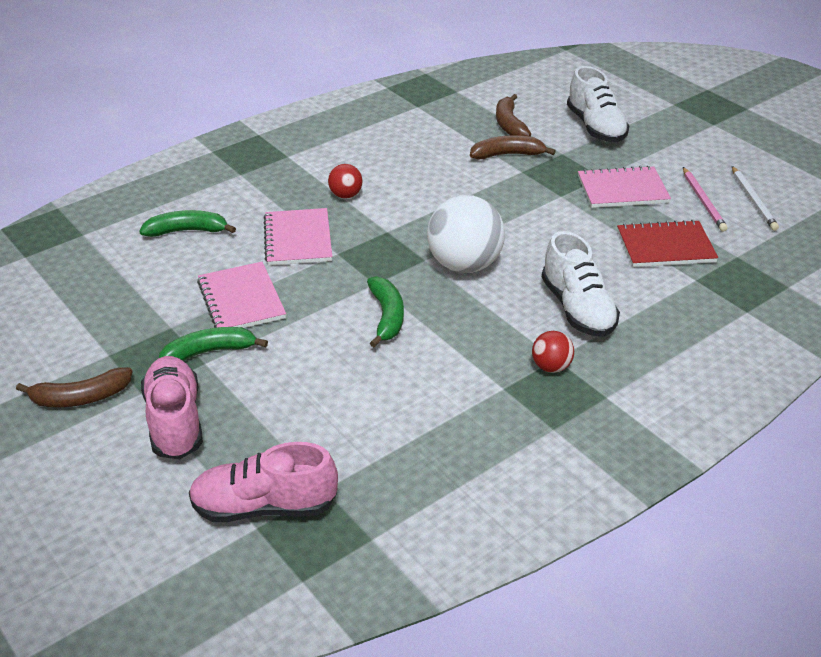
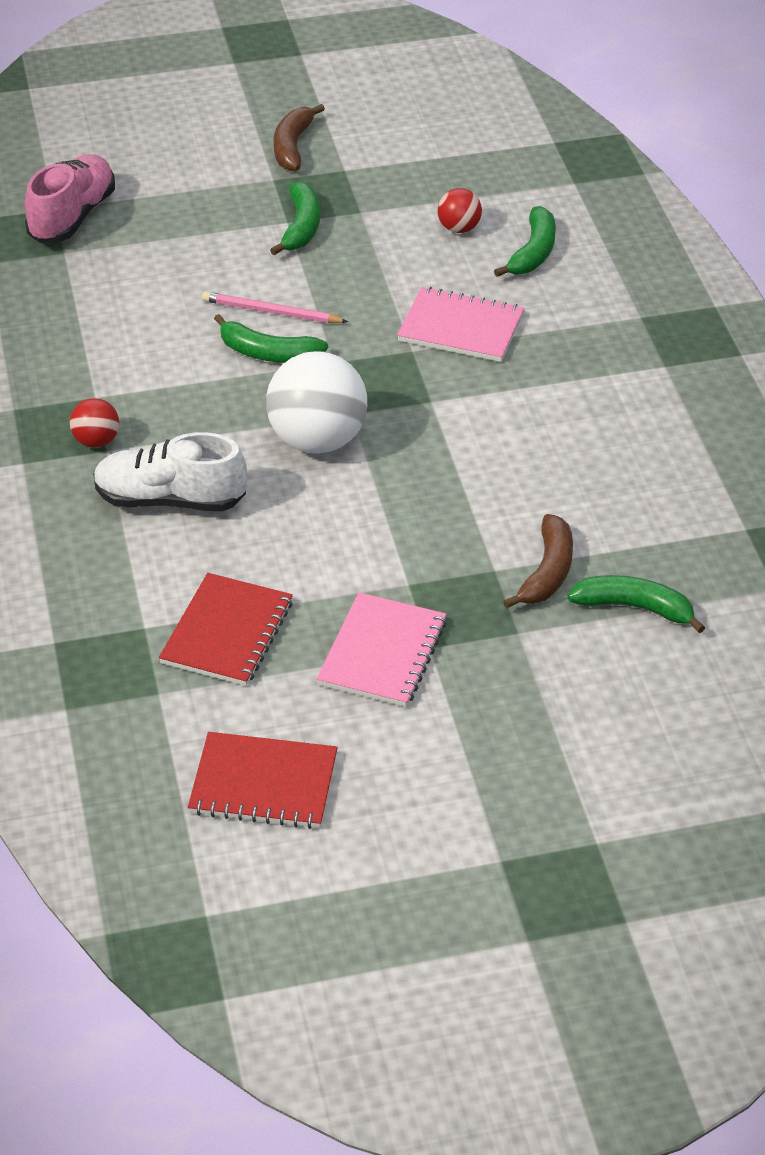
camera: 115 degrees right, 5 degrees up
(175, 421) = (218, 191): pink shoe -> none
(241, 300) = (372, 263): pink notebook -> none
(345, 195) = (534, 389): red ball -> red ball (459, 228)
(509, 124) = (634, 608): brown banana -> green banana
(595, 127) = (572, 703): white shoe -> none
(703, 201) = (298, 725): pink pencil -> pink pencil (271, 312)
(753, 200) = (263, 783): white pencil -> red notebook

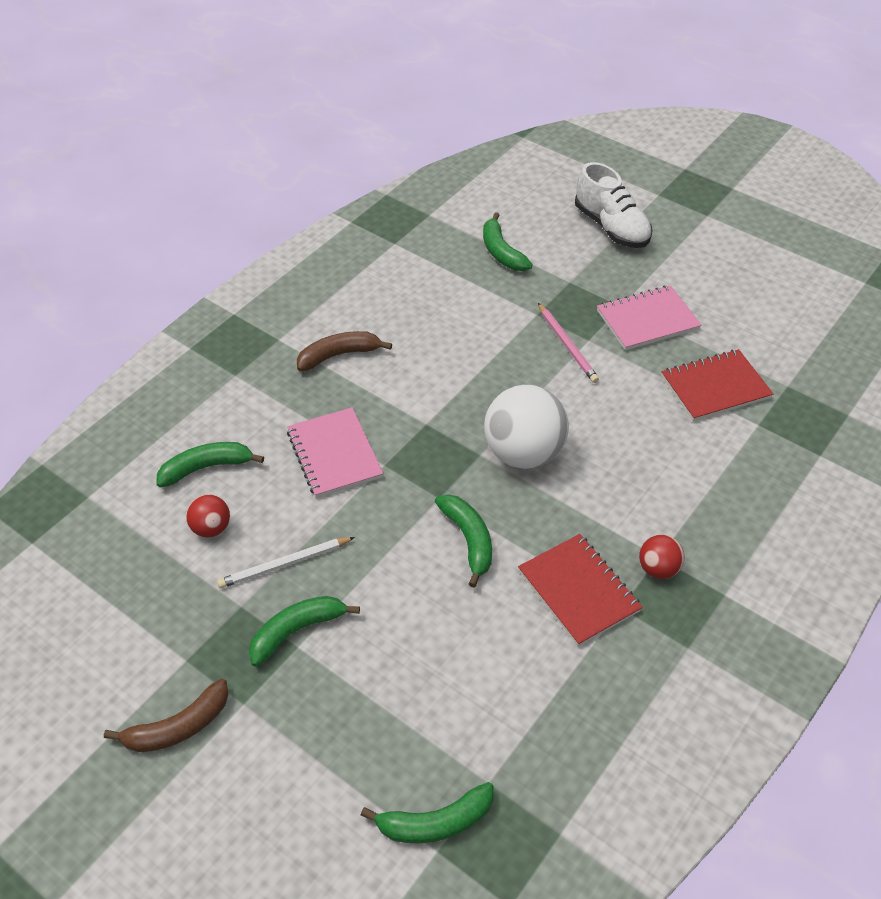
camera: 130 degrees left, 5 degrees up
(72, 217) = (435, 822): pink shoe -> green banana
(170, 500) = (657, 487): white shoe -> white shoe (611, 227)
(263, 783) = (779, 310): red notebook -> red notebook (578, 591)
(271, 312) = (422, 572): pink pencil -> pink pencil (567, 345)
(372, 248) = (284, 564): none -> white pencil
(547, 572) = (514, 294): brown banana -> brown banana (339, 355)

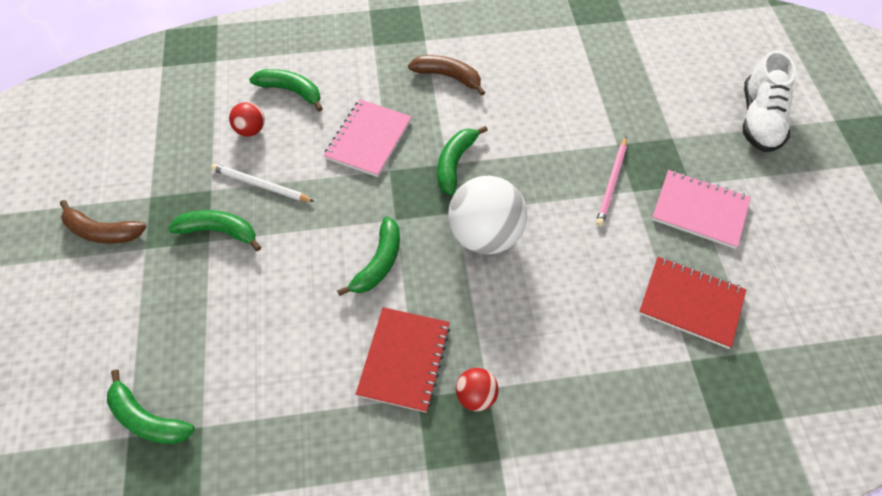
camera: 45 degrees right, 10 degrees up
(501, 252) = (646, 81): green banana -> green banana (455, 163)

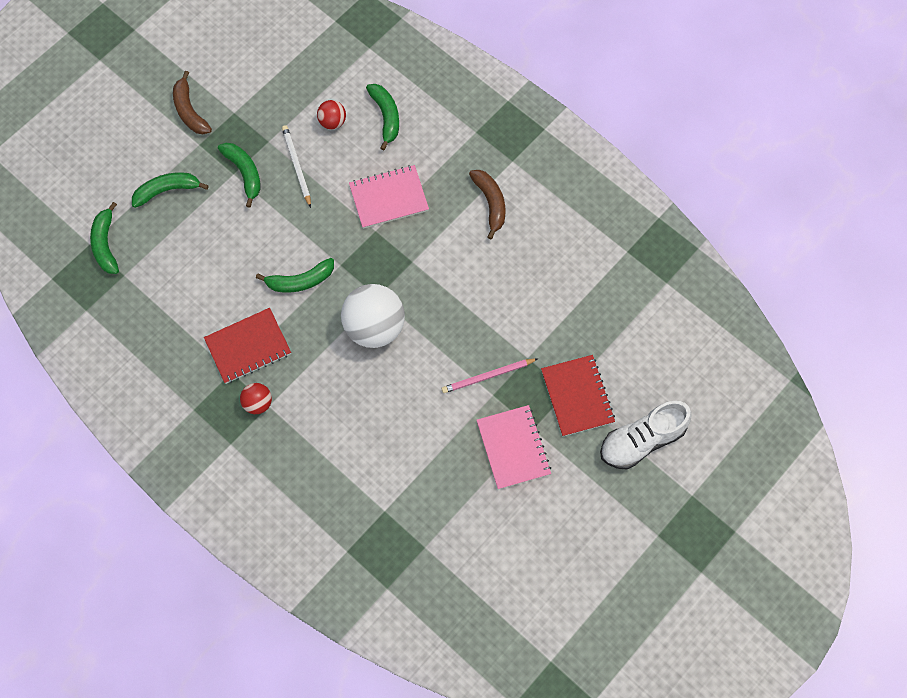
camera: 50 degrees right, 10 degrees up
(455, 163) = (416, 266): green banana -> green banana (167, 190)
(691, 303) = (428, 486): red notebook -> red notebook (577, 396)

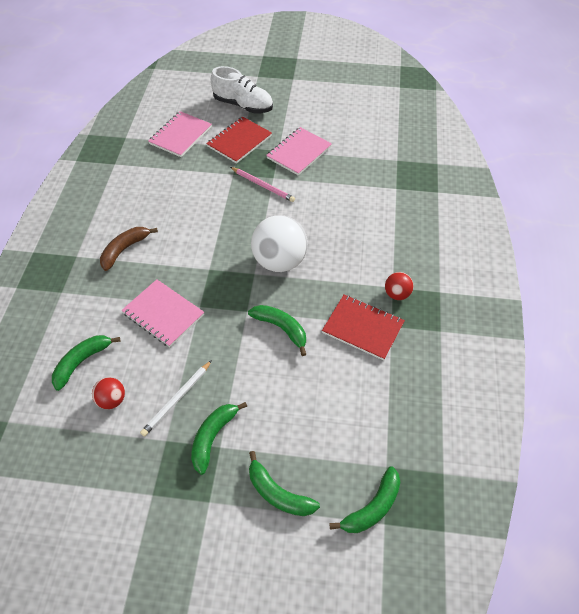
camera: 125 degrees left, 15 degrees down
(189, 111) = (176, 541): brown banana -> none
(630, 340) = (180, 135): none -> pink notebook

